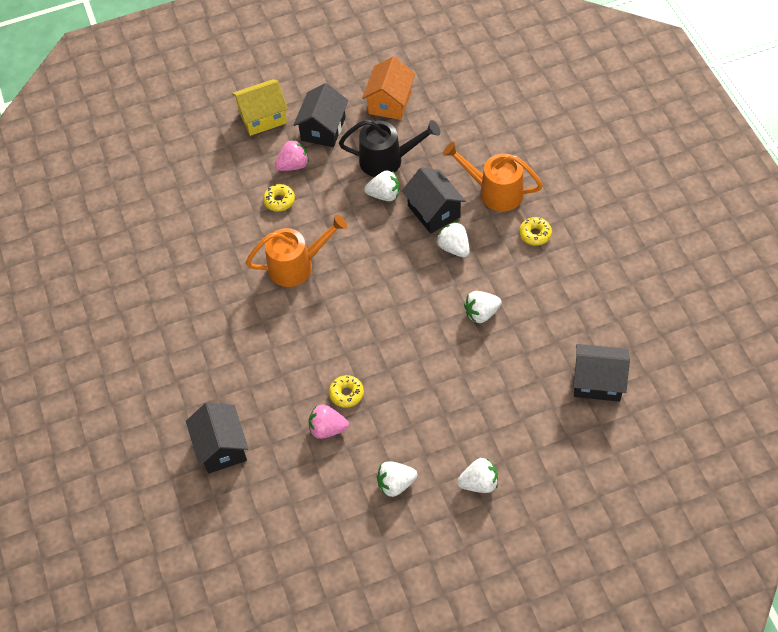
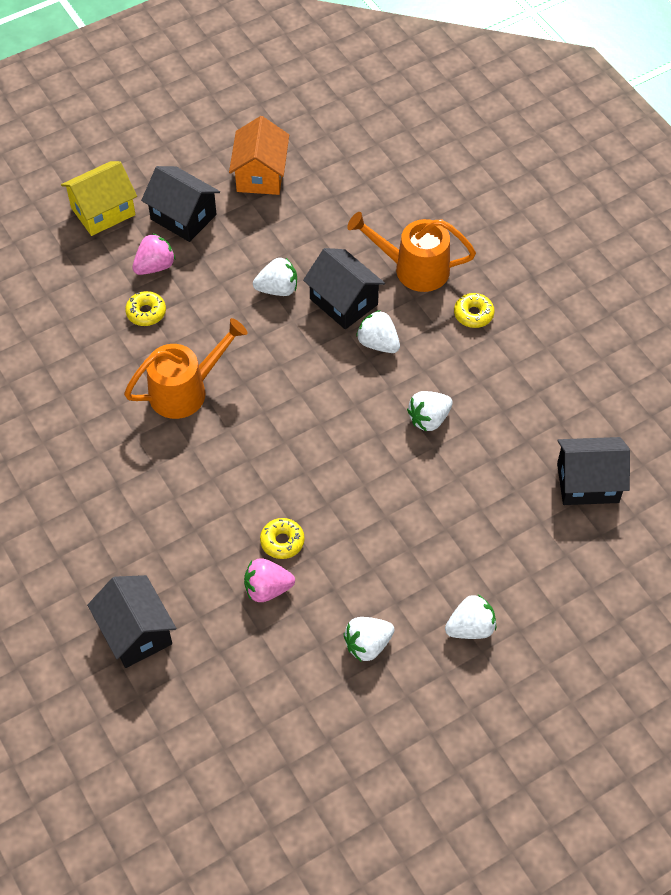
camera: 15 degrees left, 0 degrees up
(323, 129) = (183, 217): black house -> black house turned 60 degrees counterclockwise
(388, 160) = (273, 246): black watering can -> none

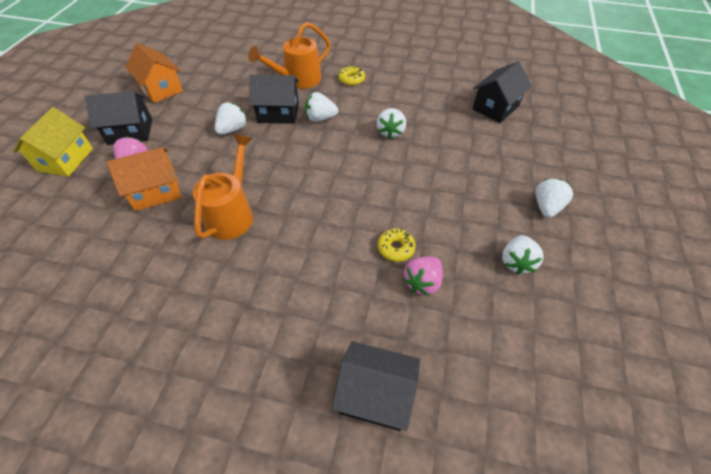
camera: 45 degrees left, 5 degrees down
(146, 312) = (156, 191): yellow donut -> orange house

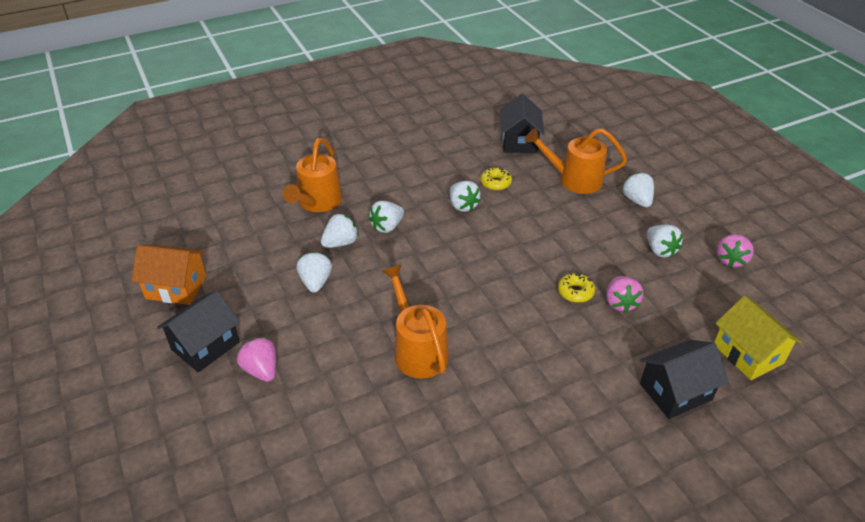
camera: 40 degrees left, 10 degrees down
(65, 159) = (170, 414): yellow house -> yellow house (748, 354)
(156, 191) = (318, 378): orange house -> none
(278, 113) = (340, 243): black house -> white strawberry
(351, 79) = (370, 177): yellow donut -> yellow donut (495, 183)
(507, 159) = (573, 179): none -> orange watering can
(582, 316) = (730, 260): none -> pink strawberry

